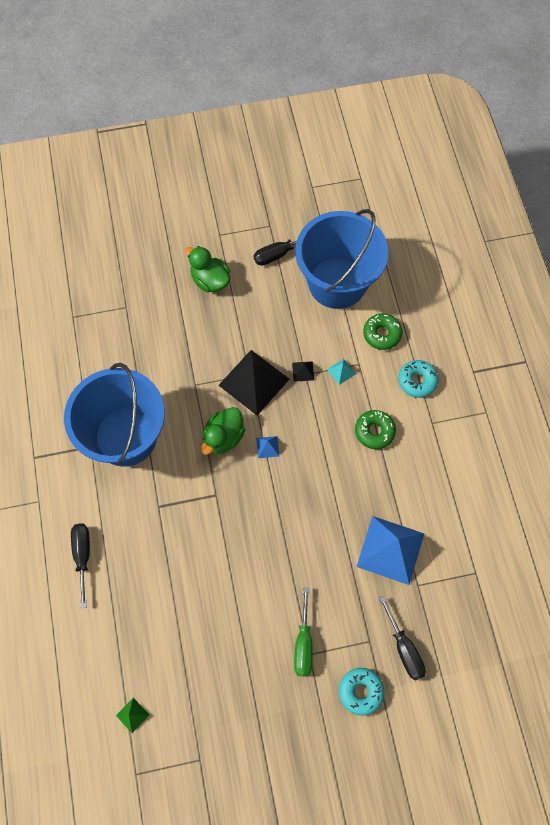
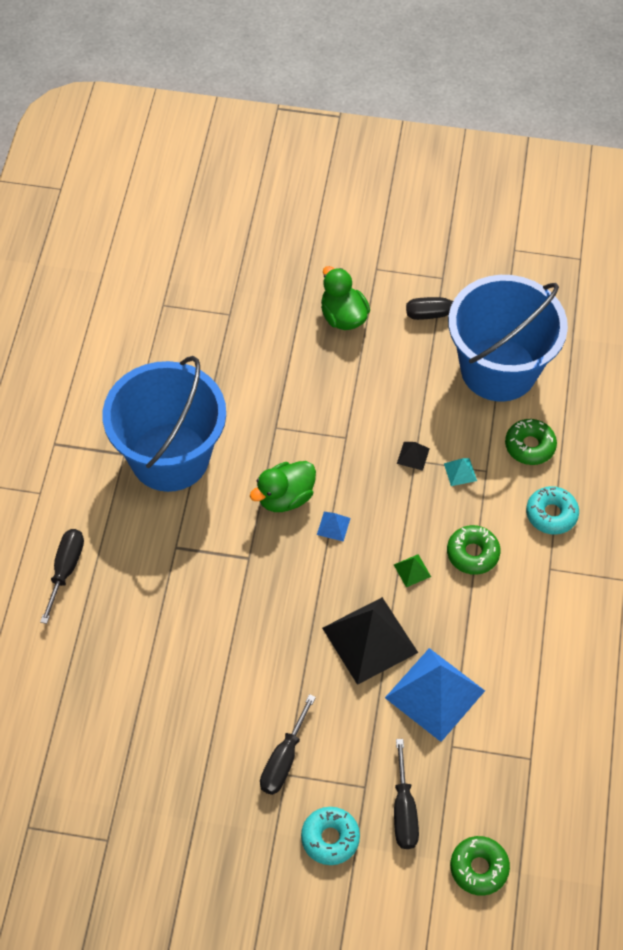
camera: 20 degrees right, 10 degrees down
(132, 715) = (50, 762): green pyramid -> green pyramid (412, 570)
(253, 382) = (347, 448): black pyramid -> black pyramid (369, 640)
(303, 643) = (283, 759): green screwdriver -> black screwdriver
(473, 671) = (479, 868): none -> green donut

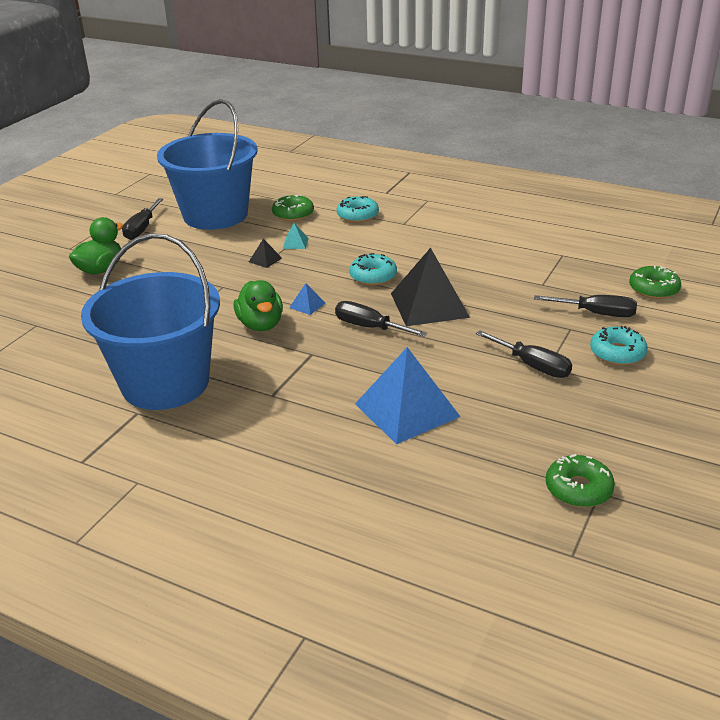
camera: 70 degrees left, 25 degrees down
(65, 570) = (251, 475): black screwdriver -> black screwdriver (369, 327)
(343, 317) = (100, 269): green duck -> green duck turned 135 degrees clockwise
(412, 570) = (373, 276): green pyramid -> turquoise donut
(435, 694) = (492, 284): blue pyramid -> blue pyramid (406, 410)
(472, 553) = (373, 249): green donut -> green donut (578, 489)

